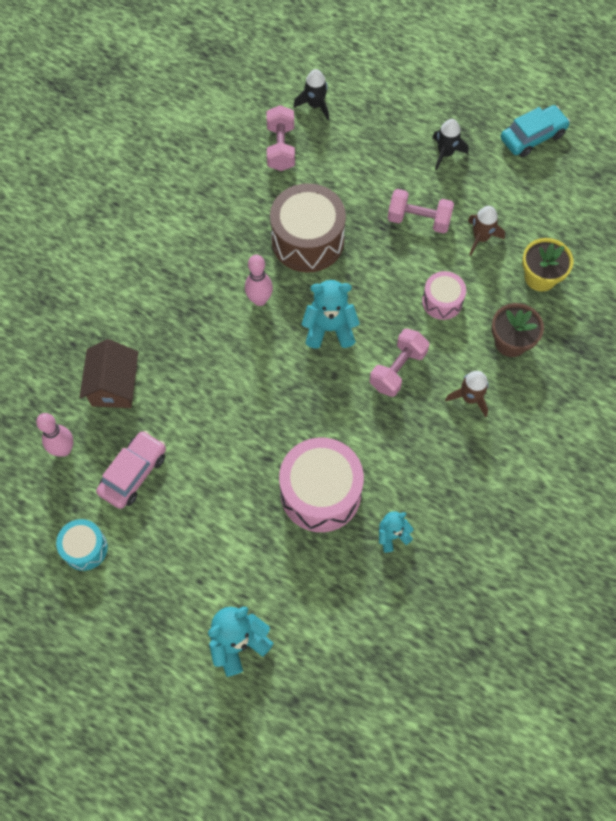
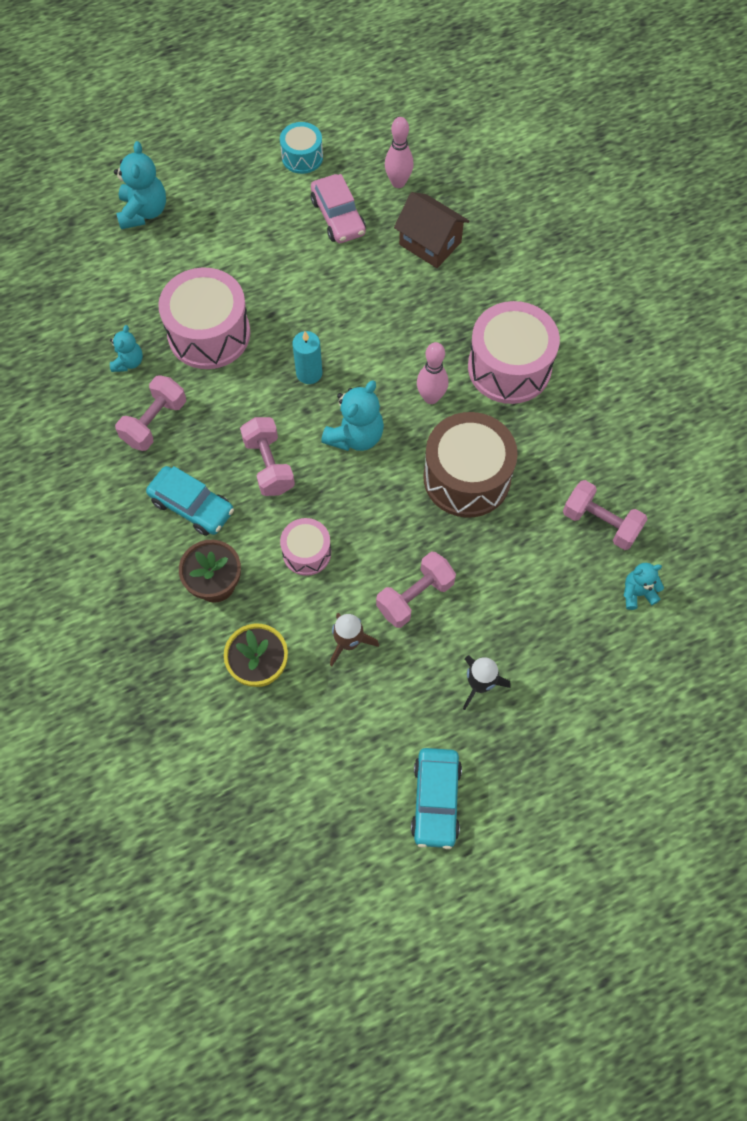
camera: 125 degrees right, 0 degrees up
(195, 265) = (509, 367): none -> pink drum
(301, 394) = (309, 373): none -> turquoise candle
(315, 105) = (637, 593): black rocket -> turquoise teddy bear
(427, 474) = (155, 422): none -> pink dumbbell
(469, 398) = (192, 506): brown rocket -> turquoise car

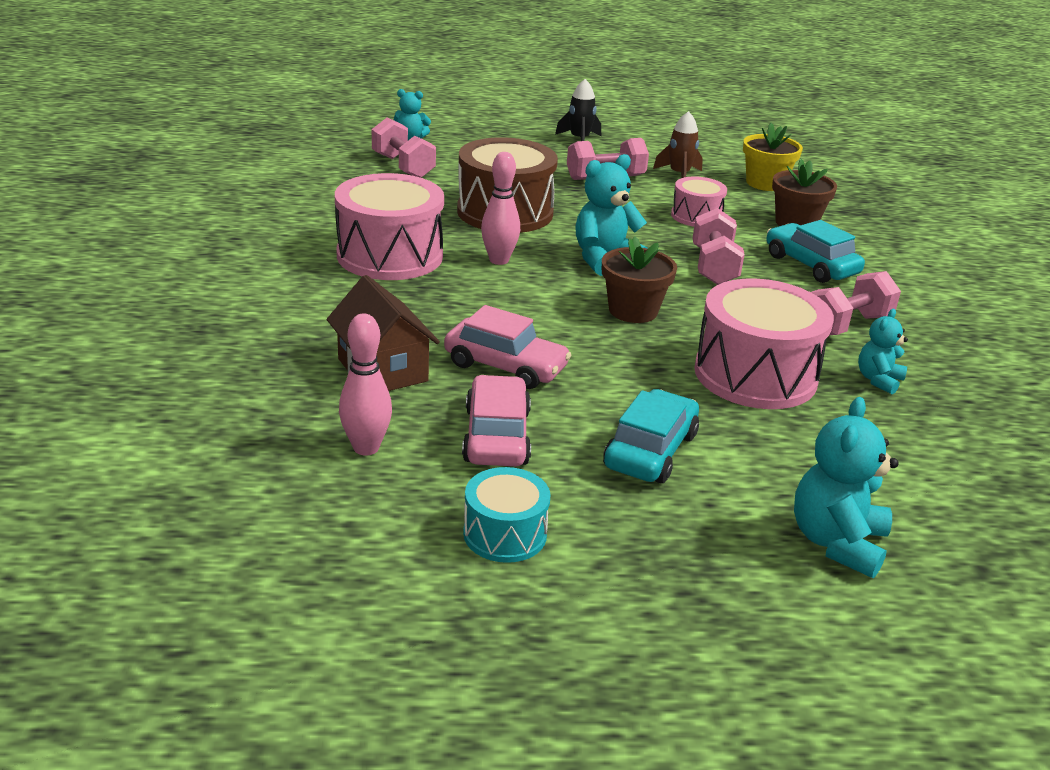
camera: 160 degrees left, 35 degrees down
(309, 373) = (633, 310): turquoise candle -> brown flower pot
(363, 277) = (505, 366): none -> pink car
(436, 800) = (646, 118): turquoise car -> turquoise car (650, 451)

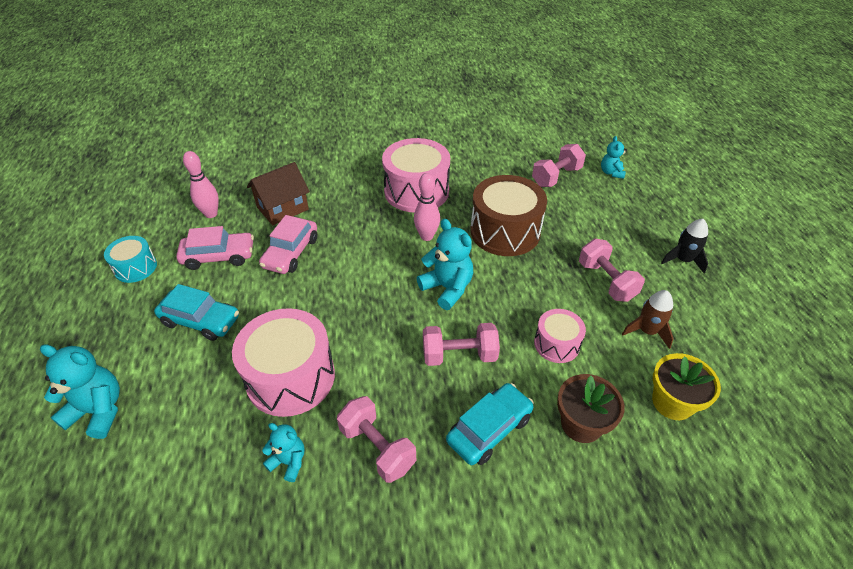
camera: 85 degrees right, 15 degrees up
(633, 310) = (371, 307): brown flower pot -> none

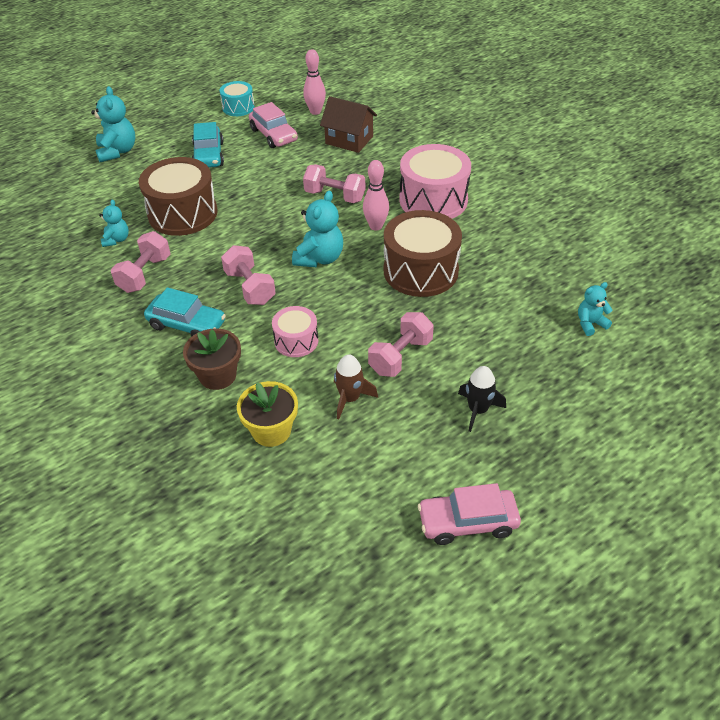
camera: 65 degrees right, 0 degrees up
(290, 377) = (183, 213): pink drum -> brown drum
(291, 253) = (302, 165): pink car -> pink car (467, 522)
(556, 177) = (541, 283): pink dumbbell -> pink dumbbell (335, 196)

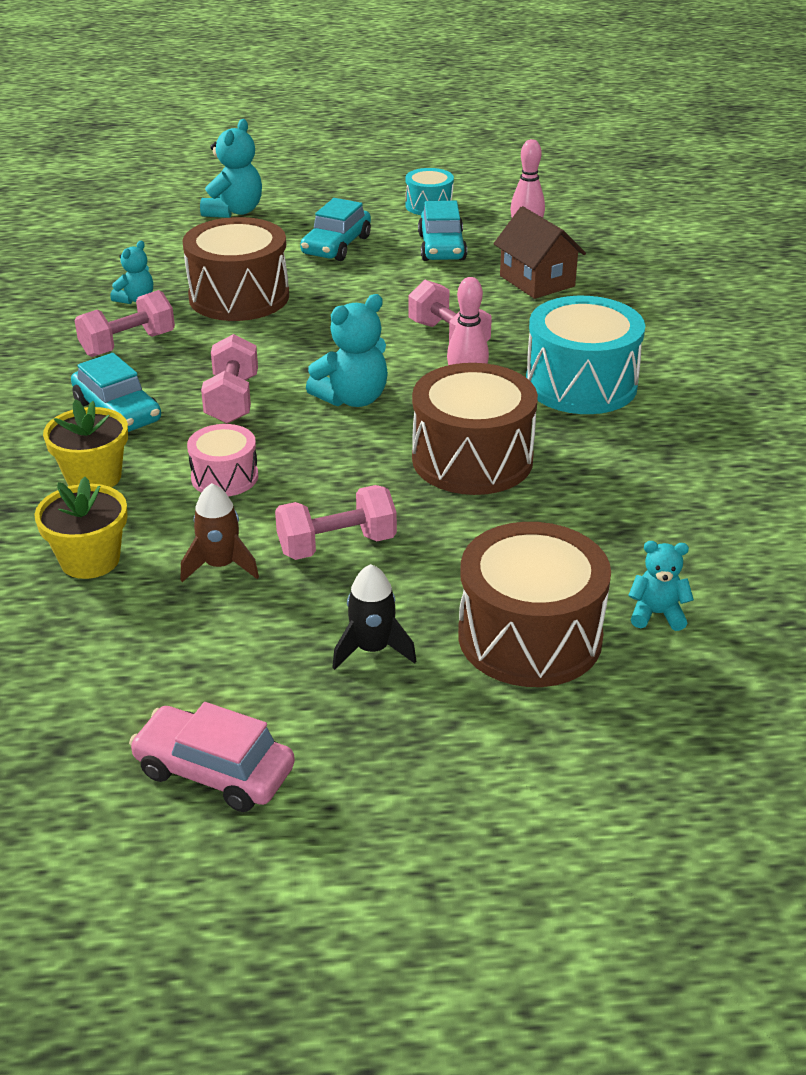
camera: 30 degrees right, 10 degrees down
(217, 375) = (94, 477): brown flower pot -> yellow flower pot
(274, 135) = (442, 247): pink car -> turquoise car
(433, 200) = (581, 384): pink drum -> turquoise drum
(545, 365) = (530, 636): none -> brown drum

